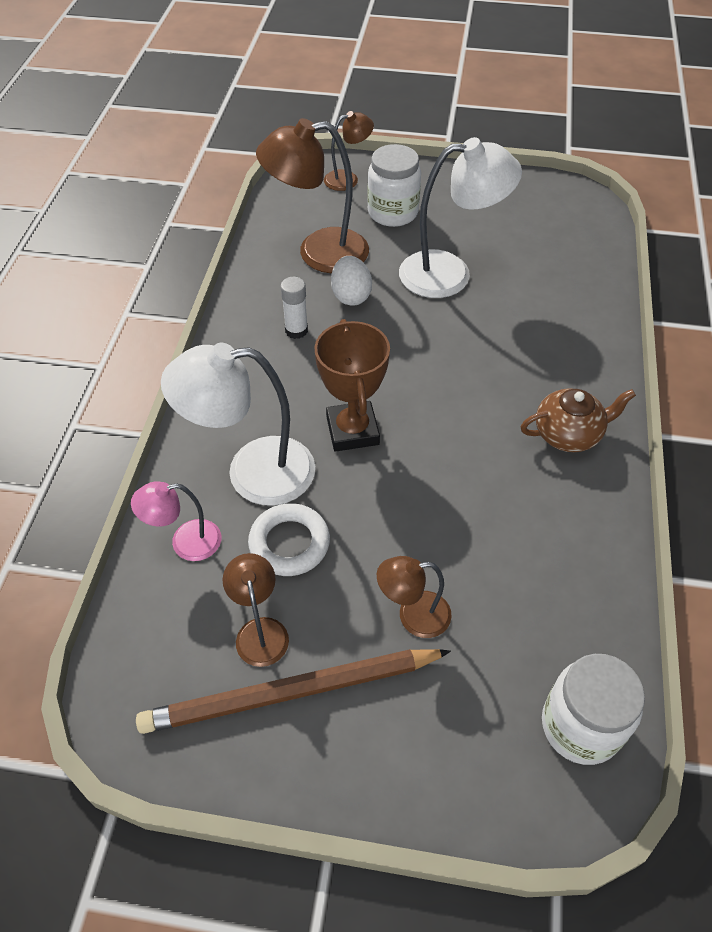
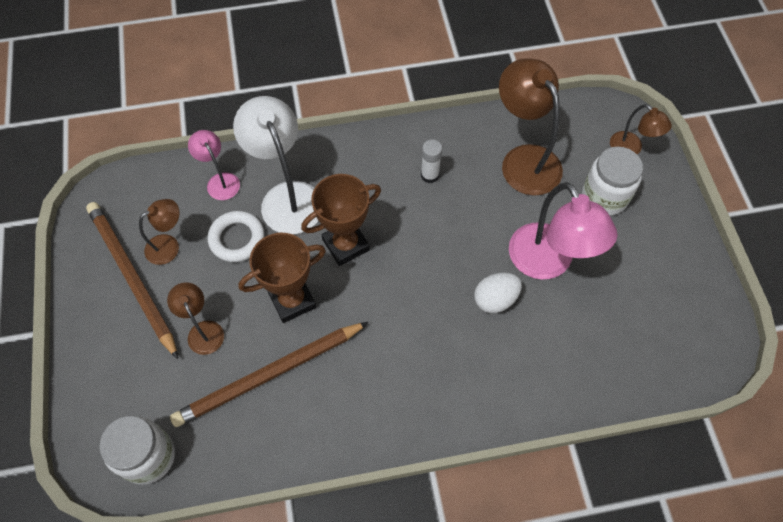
camera: 70 degrees right, 10 degrees up
(351, 296) = (485, 199): white egg -> white egg (495, 299)
(407, 504) = (292, 300): none -> brown trophy
(450, 273) = (548, 263): white lamp -> pink lamp
(502, 553) = (269, 375): none -> brown pencil
(568, 434) = (400, 398): brown teapot -> none

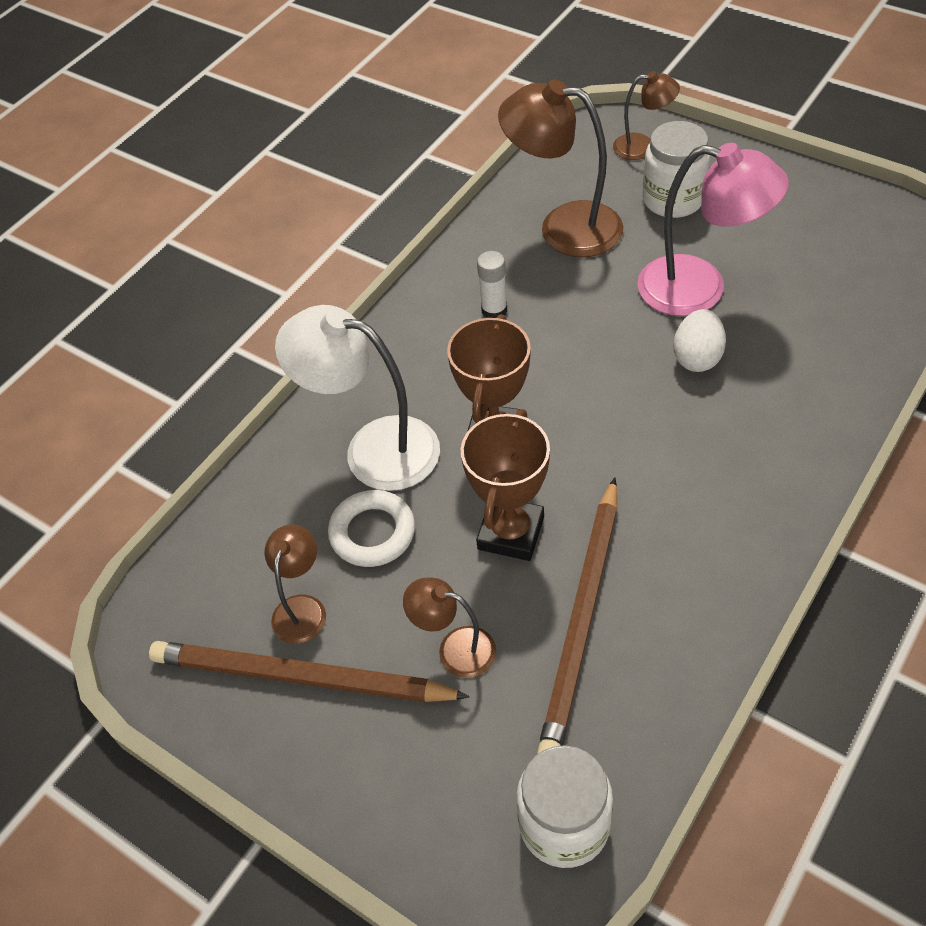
camera: 40 degrees left, 10 degrees down
(220, 181) = (277, 498): pink lamp -> none

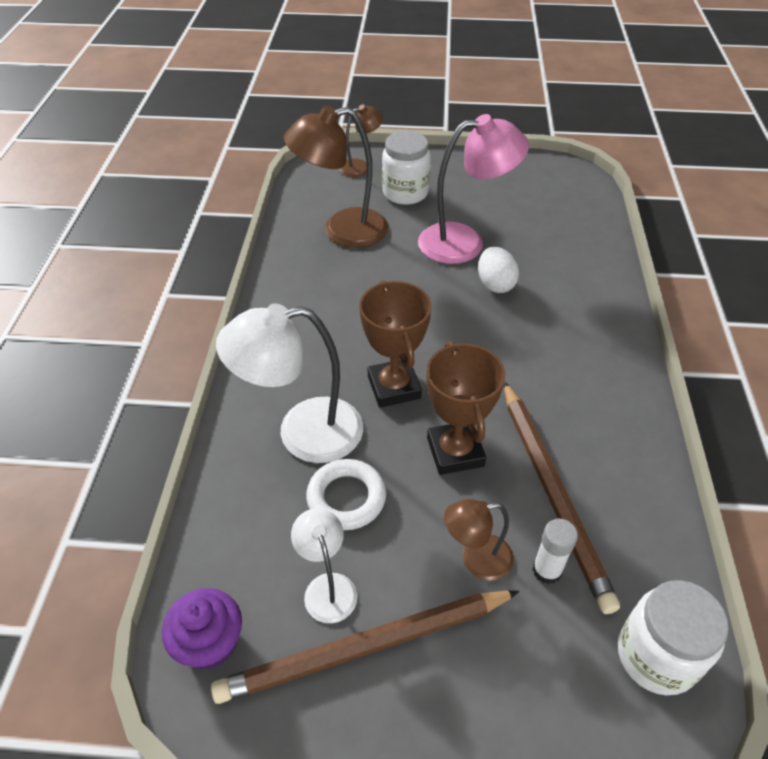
camera: 35 degrees left, 5 degrees down
(177, 609) = (210, 643): none -> purple cupcake
(302, 608) = (327, 587): brown lamp -> white lamp
(494, 310) = (329, 300): white glue stick -> white glue stick (547, 570)

